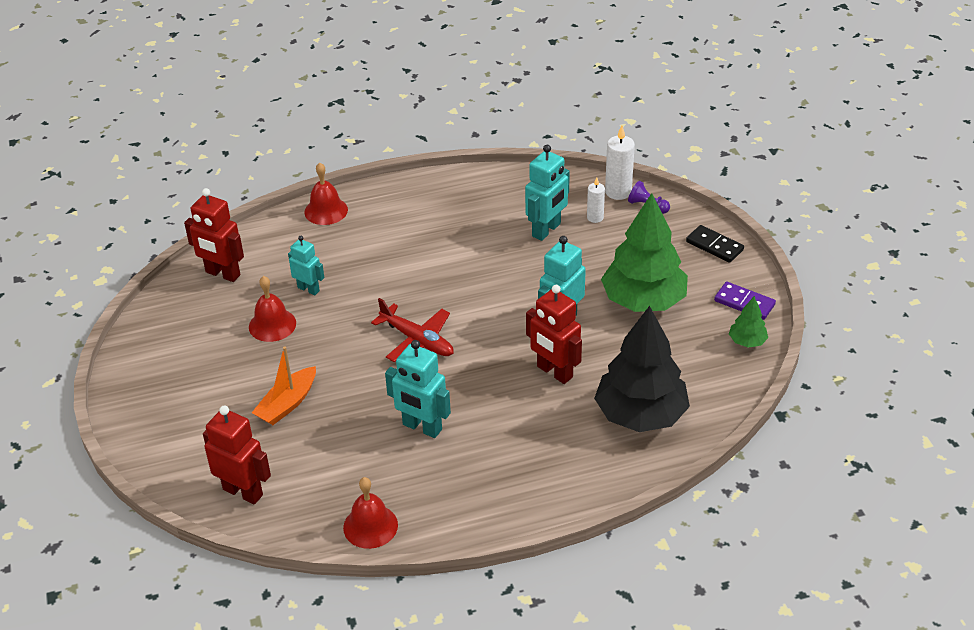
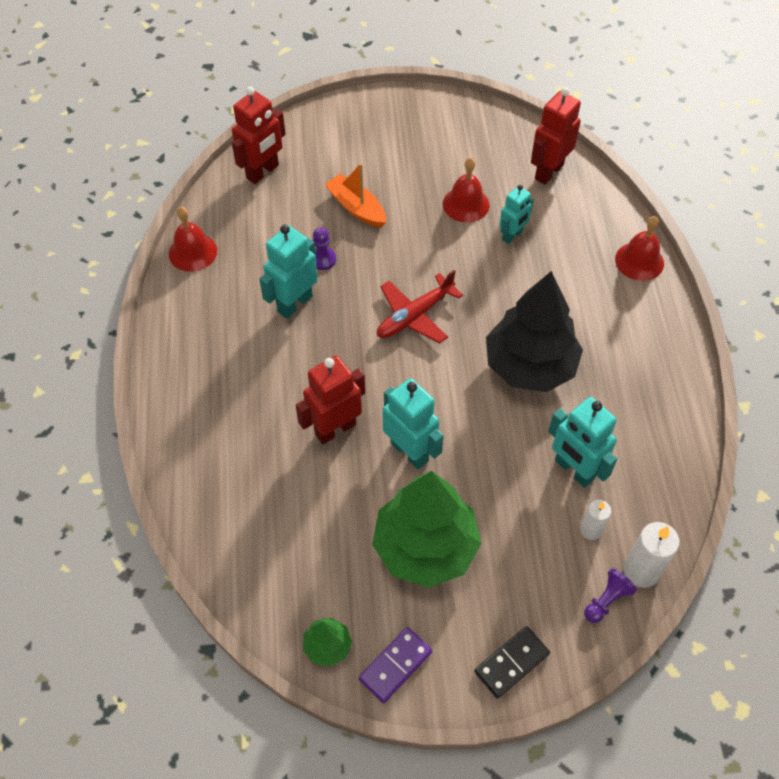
camera: 100 degrees right, 15 degrees up
(361, 417) = (323, 259): none -> purple pawn
(640, 414) = (249, 497): black tree -> black tree (530, 365)

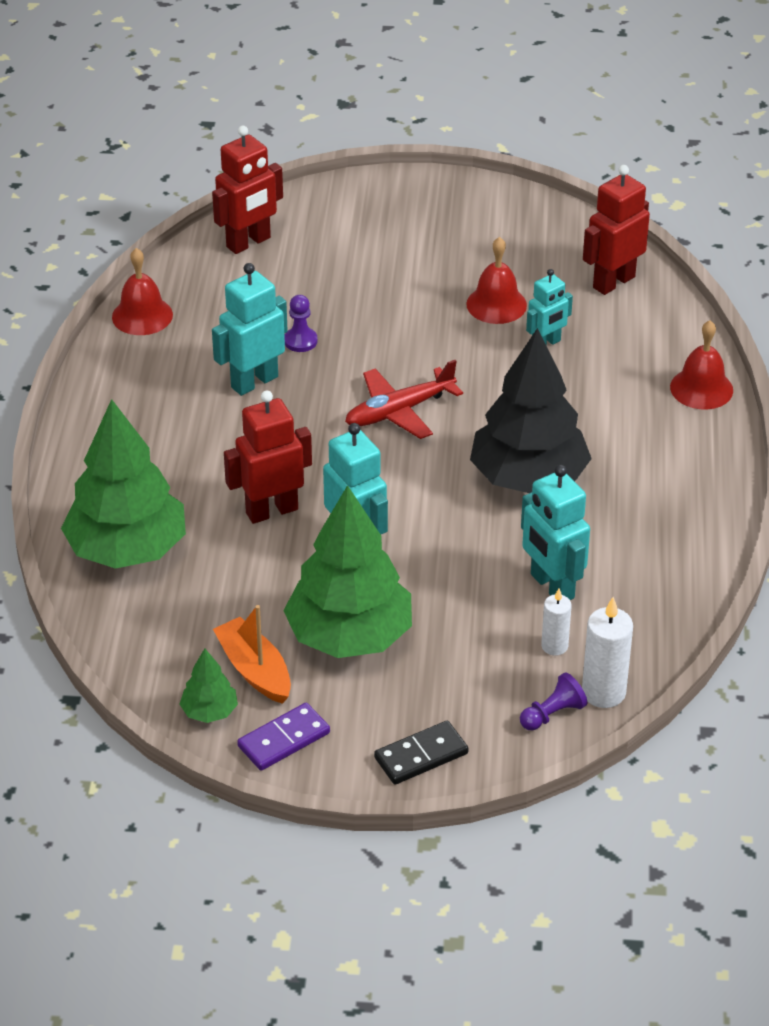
camera: 10 degrees right, 15 degrees down
(226, 486) = (127, 549): none -> green tree
(356, 208) = (356, 293): orange boat -> orange boat (254, 670)

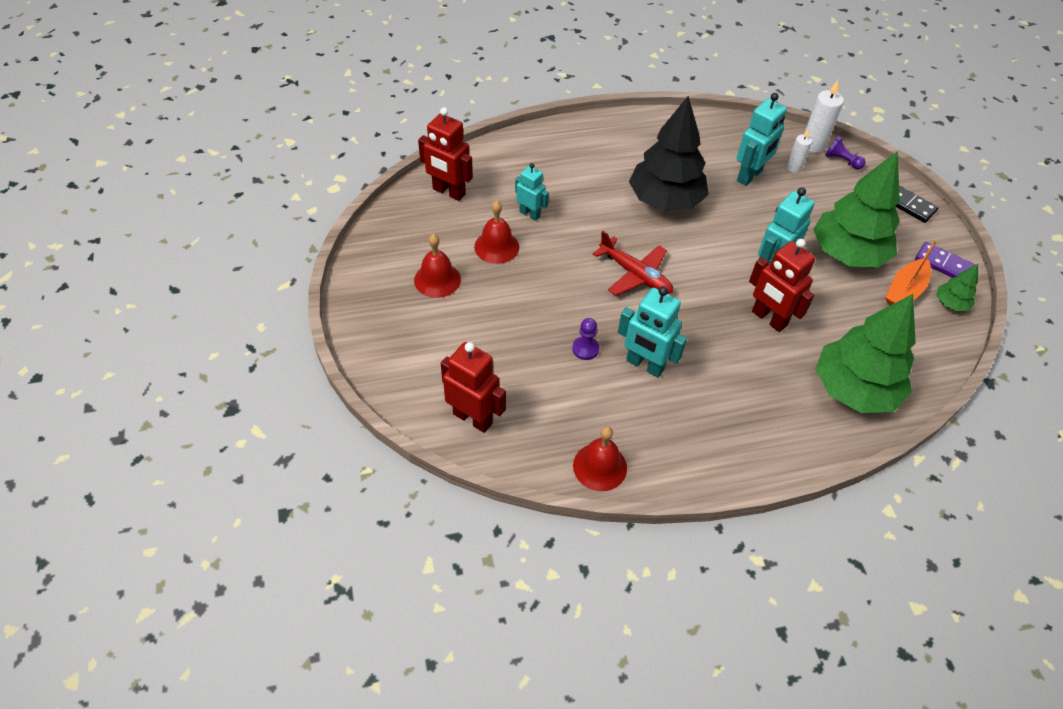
camera: 110 degrees left, 10 degrees up
(701, 388) = (543, 139): red bell -> red bell (437, 279)

